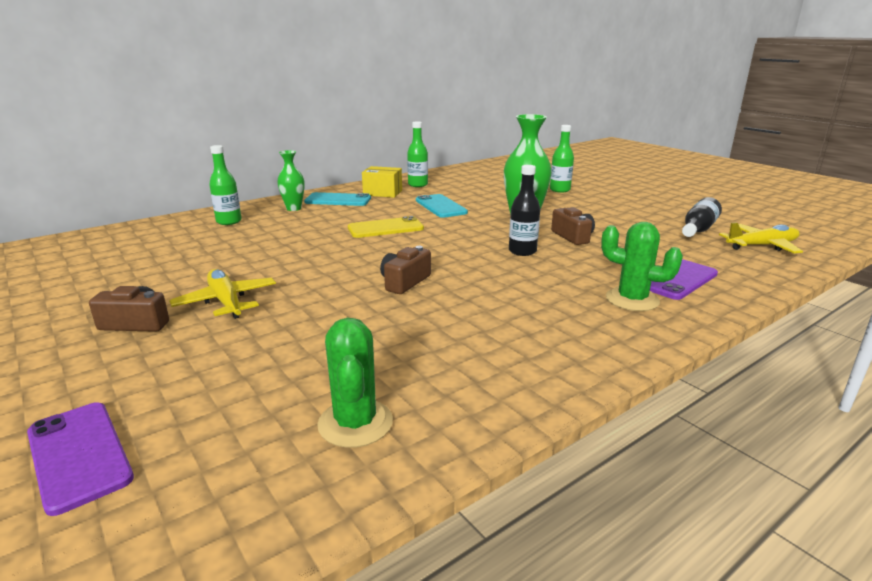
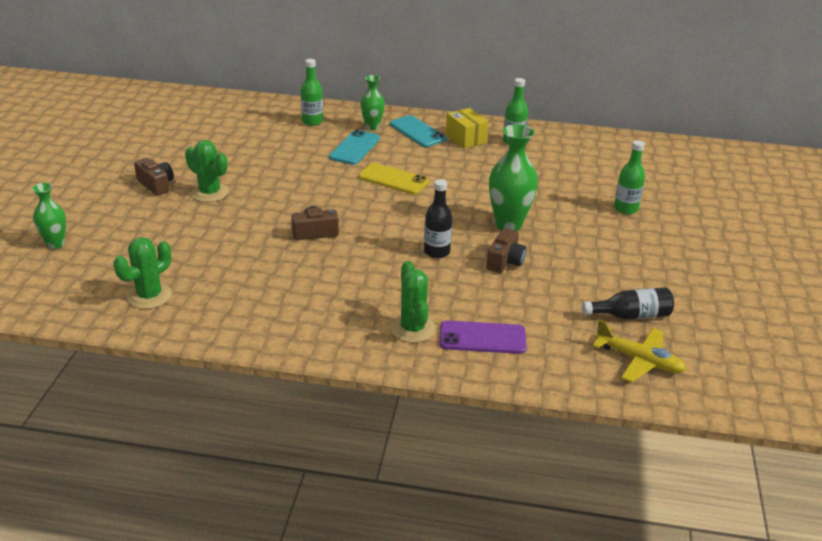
camera: 45 degrees right, 10 degrees up
(78, 455) = (55, 244): purple phone -> green vase
(226, 302) = (210, 193): yellow plane -> green cactus
(440, 206) = (477, 177): turquoise phone -> turquoise phone (354, 148)

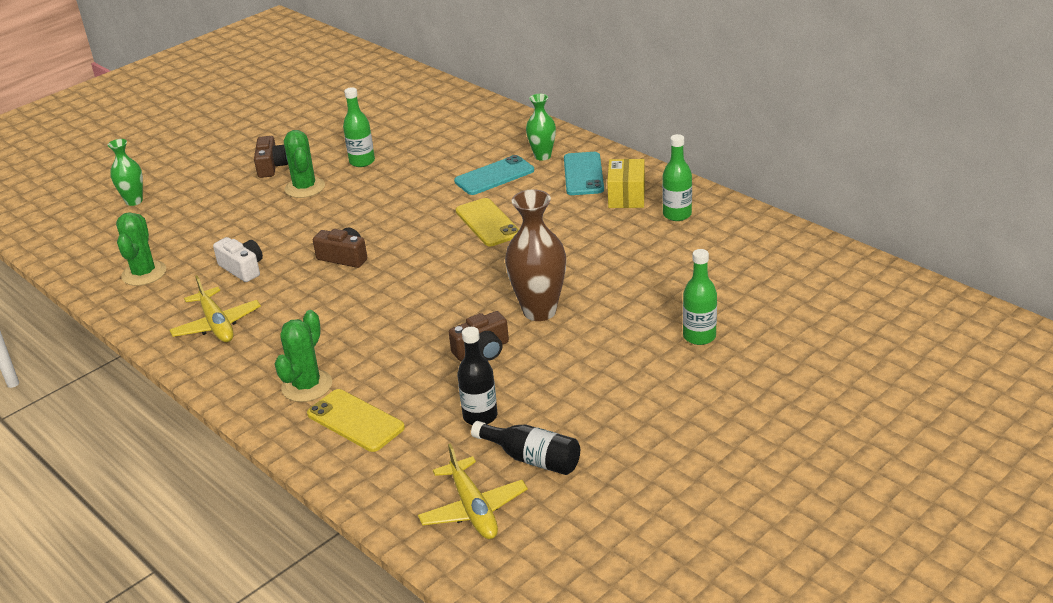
camera: 40 degrees right, 0 degrees up
(149, 296) = (144, 273): green cactus -> green cactus turned 75 degrees counterclockwise
(238, 265) = (242, 268): none -> white camera
(275, 312) = (217, 325): none -> yellow plane
(312, 121) = (490, 134): green bottle -> green bottle (362, 161)
(436, 252) = (428, 316): black bottle -> black bottle (480, 416)
(482, 338) = (355, 421): purple phone -> yellow phone
(508, 225) = (539, 311): green vase -> brown vase

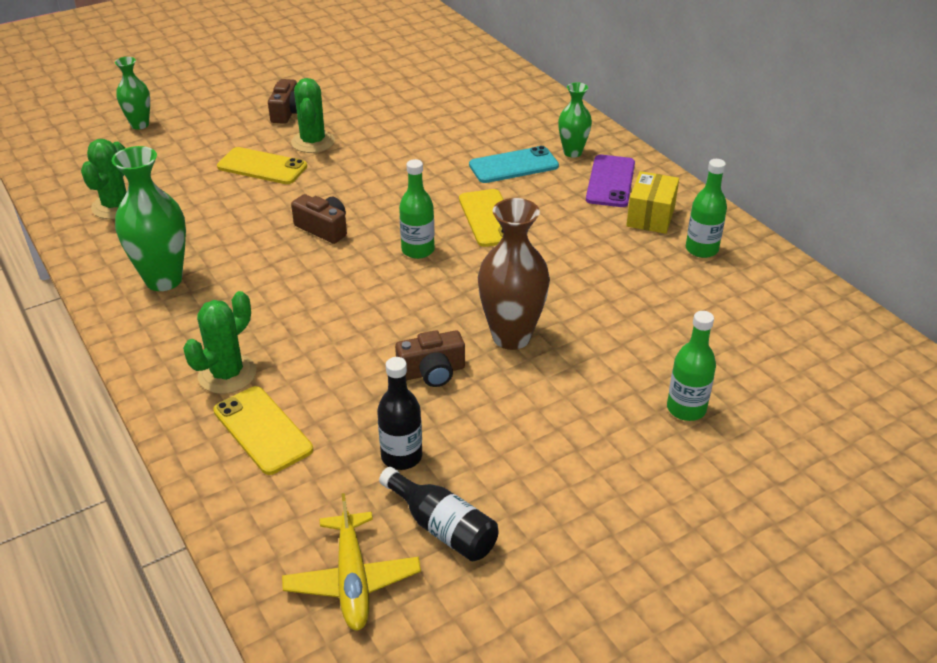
camera: 10 degrees right, 5 degrees up
(217, 325) = (164, 280): yellow plane -> green vase
(242, 268) = (215, 220): white camera -> none
(266, 216) = (262, 166): none -> yellow phone
(362, 161) = (381, 124): green bottle -> green bottle (418, 250)
(583, 174) = (610, 181): turquoise phone -> purple phone

